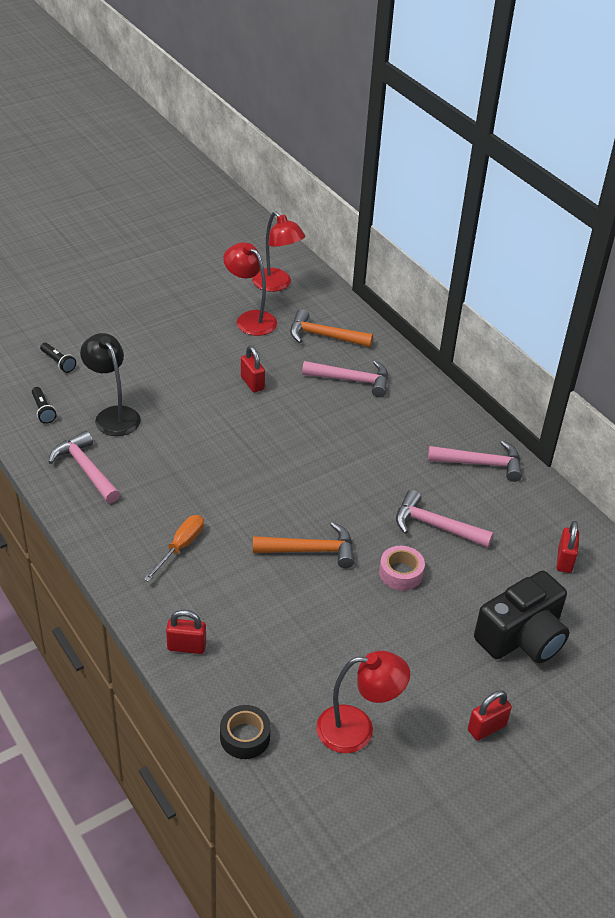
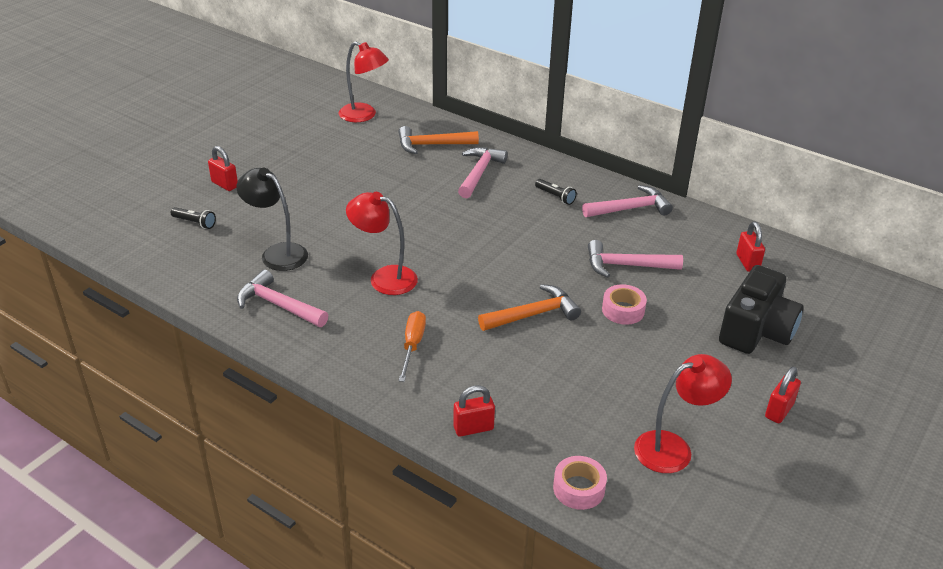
camera: 20 degrees left, 5 degrees down
(43, 410) = (204, 266): black flashlight -> black flashlight (555, 197)
(245, 737) = (579, 488): black tape -> pink tape
(250, 319) = (357, 147): red lamp -> red lamp (384, 278)
(252, 383) = (392, 196): red padlock -> red padlock (225, 184)
(352, 380) = (479, 173): pink hammer -> pink hammer turned 60 degrees counterclockwise

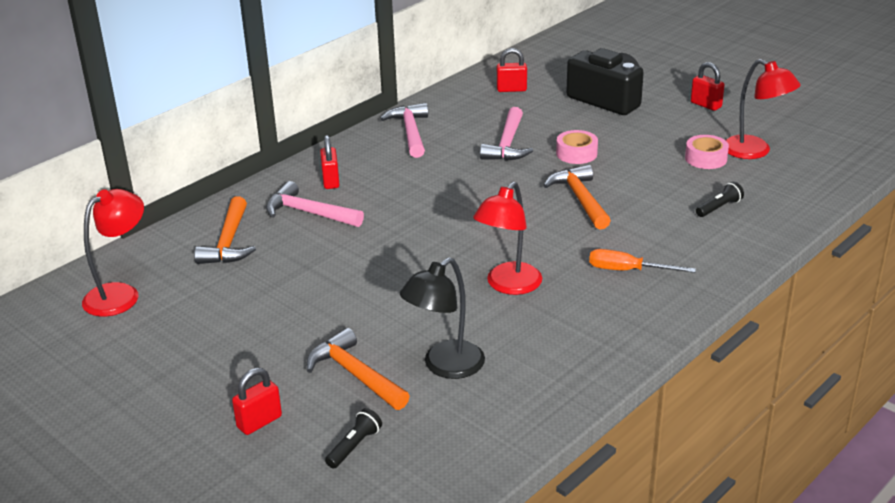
camera: 80 degrees left, 5 degrees down
(271, 215) = (355, 374): none -> orange hammer
(278, 305) = (552, 363): pink hammer -> none
(473, 428) = (745, 241): red padlock -> red padlock (331, 181)
(555, 197) = (375, 170): black flashlight -> black flashlight (719, 208)
(579, 488) = (808, 196): pink tape -> pink tape (706, 158)
(673, 448) = (755, 151): red lamp -> red lamp turned 150 degrees clockwise

